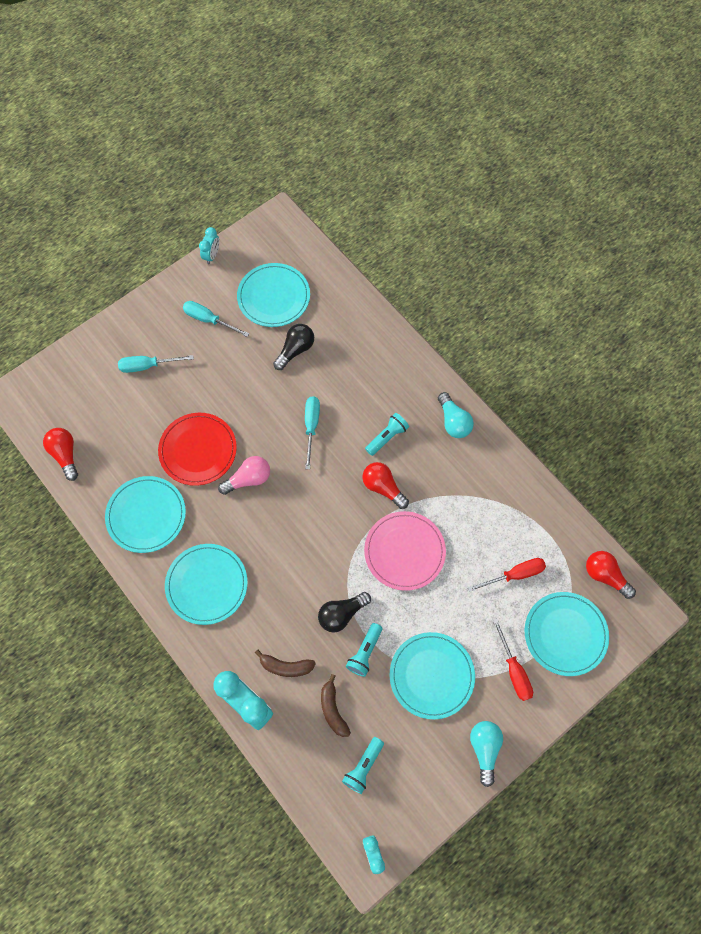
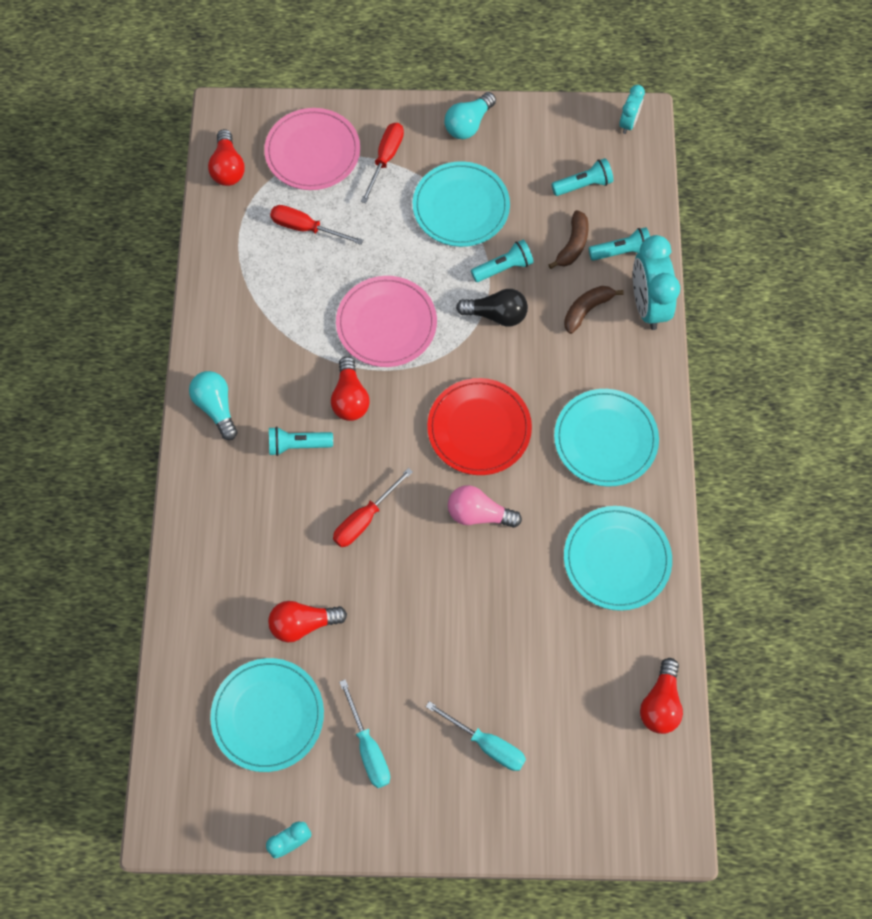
camera: 140 degrees left, 0 degrees up
(198, 450) = (507, 589): red plate -> red plate (479, 428)
(285, 666) = (587, 310): brown banana -> brown banana turned 90 degrees counterclockwise
(295, 350) = (303, 623): black light bulb -> red light bulb
(296, 732) = (621, 251): none -> turquoise flashlight
(311, 427) = (365, 519): turquoise screwdriver -> red screwdriver
(453, 421) = (216, 407): turquoise light bulb -> turquoise light bulb turned 45 degrees counterclockwise
(565, 634) = (312, 152): turquoise plate -> pink plate

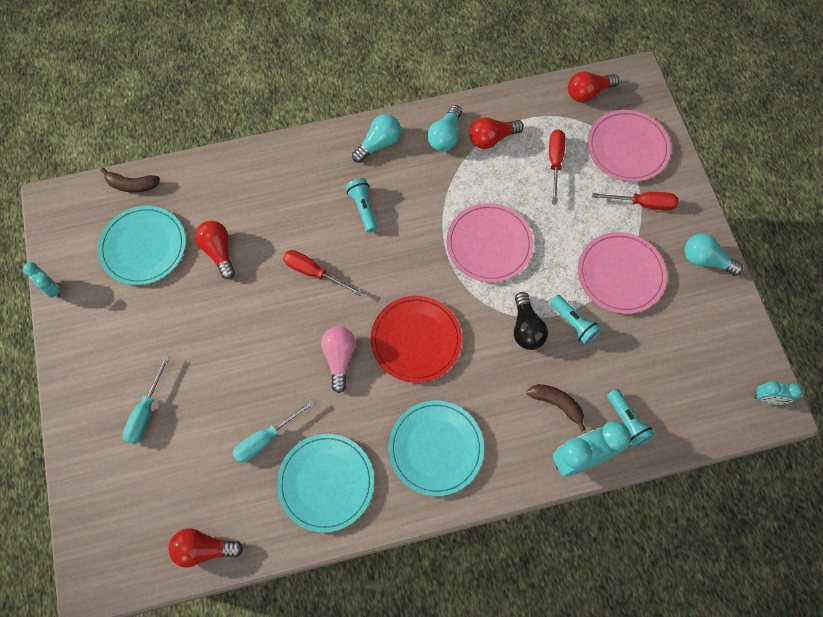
camera: 75 degrees right, 0 degrees up
(232, 332) = (445, 136): none -> turquoise light bulb
(350, 398) = (414, 234): red light bulb -> red light bulb (492, 138)
(368, 748) = (129, 323): turquoise screwdriver -> turquoise screwdriver (266, 438)
(461, 207) = (620, 274): turquoise plate -> pink plate
(572, 245) = (618, 377): brown banana -> brown banana (132, 185)
(583, 185) = (683, 372): turquoise flashlight -> none

